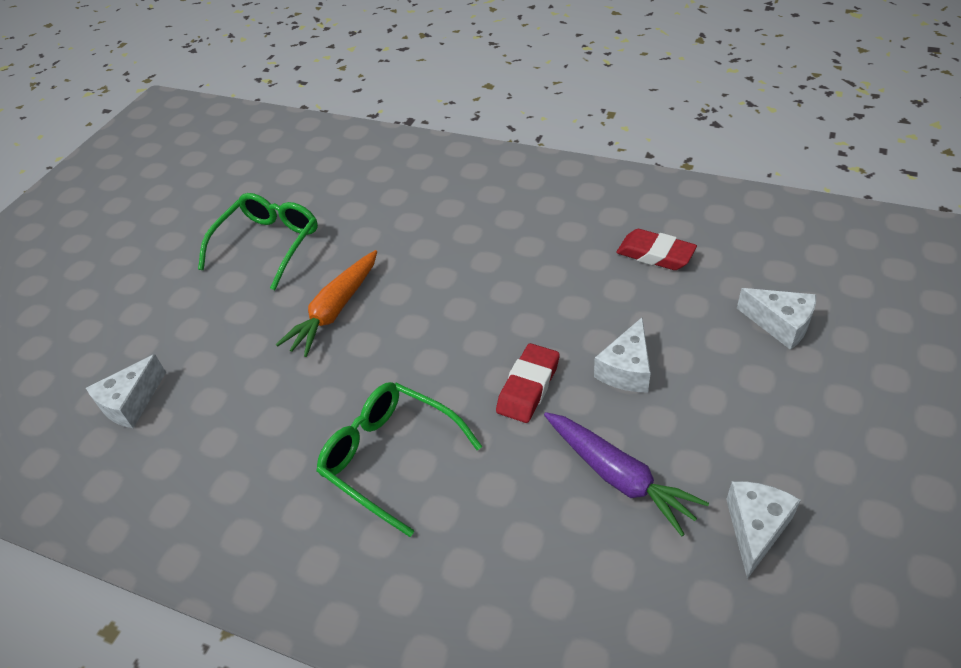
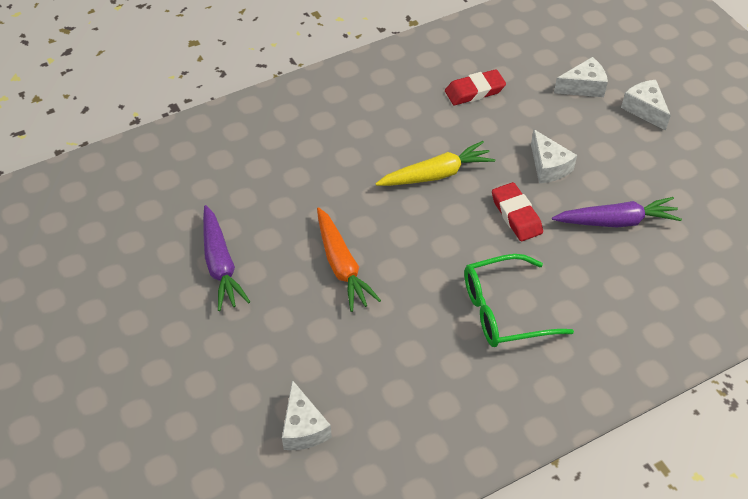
camera: 55 degrees left, 5 degrees up
(268, 244) = (220, 265): green glasses -> purple carrot
(513, 298) = (436, 174): none -> yellow carrot
(756, 528) = (695, 194): white cheese -> white cheese (644, 109)

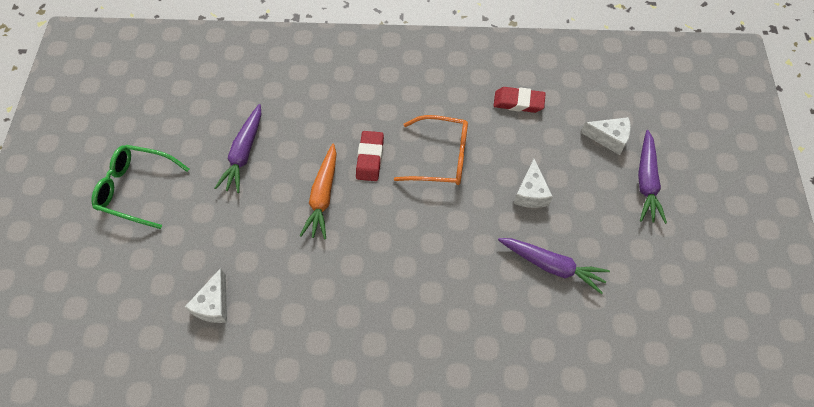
camera: 30 degrees right, 10 degrees up
(436, 174) = (440, 157): yellow carrot -> orange glasses
(504, 310) = (412, 293): green glasses -> green glasses (136, 189)
(516, 215) = (476, 221): red eraser -> red eraser (370, 158)
(644, 109) = (646, 182): white cheese -> purple carrot

